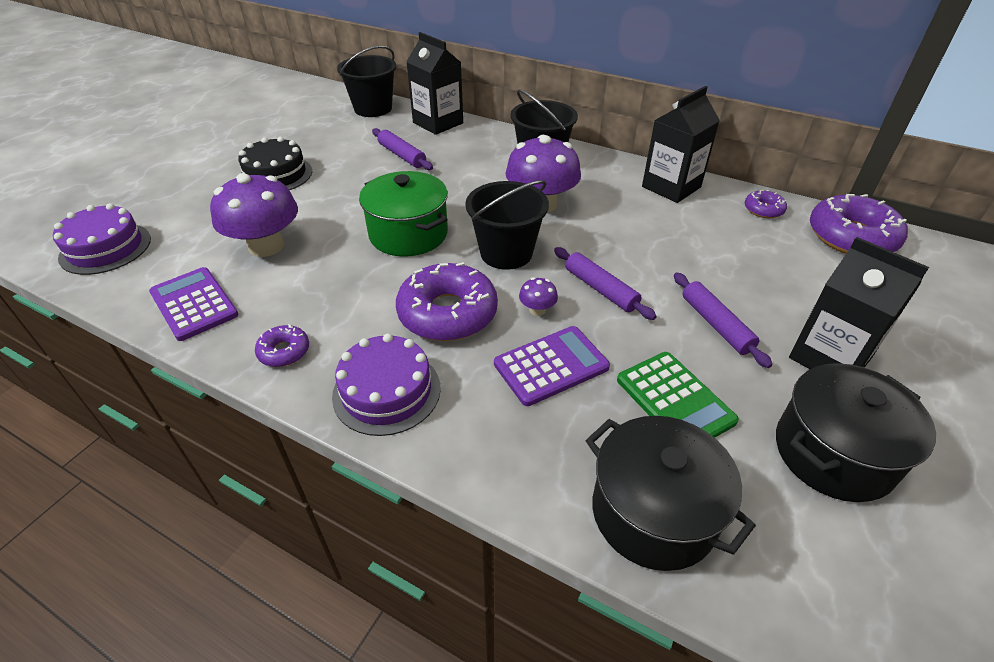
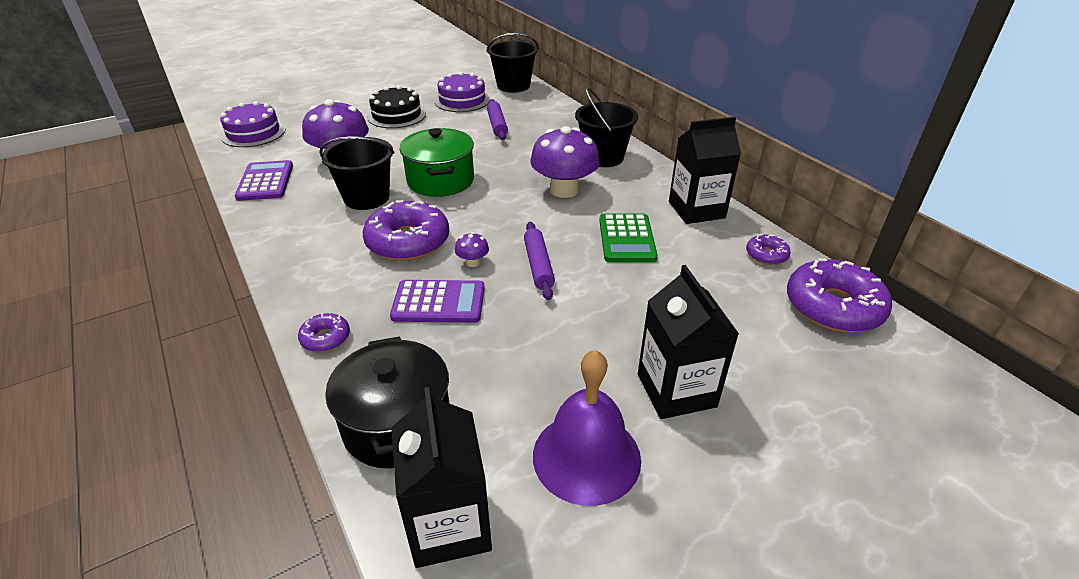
camera: 30 degrees right, 5 degrees down
(284, 351) = (284, 227): purple donut -> purple donut (325, 338)
(386, 391) = (316, 274): purple cake -> purple cake (462, 100)
(438, 123) = (551, 108): black carton -> black carton (449, 525)
(506, 253) = (496, 216): black bucket -> black bucket (366, 198)
(675, 400) = (502, 363): green calculator -> green calculator (627, 239)
(716, 324) = (603, 325): purple rolling pin -> none
(833, 453) = (586, 456): black pot -> purple bell

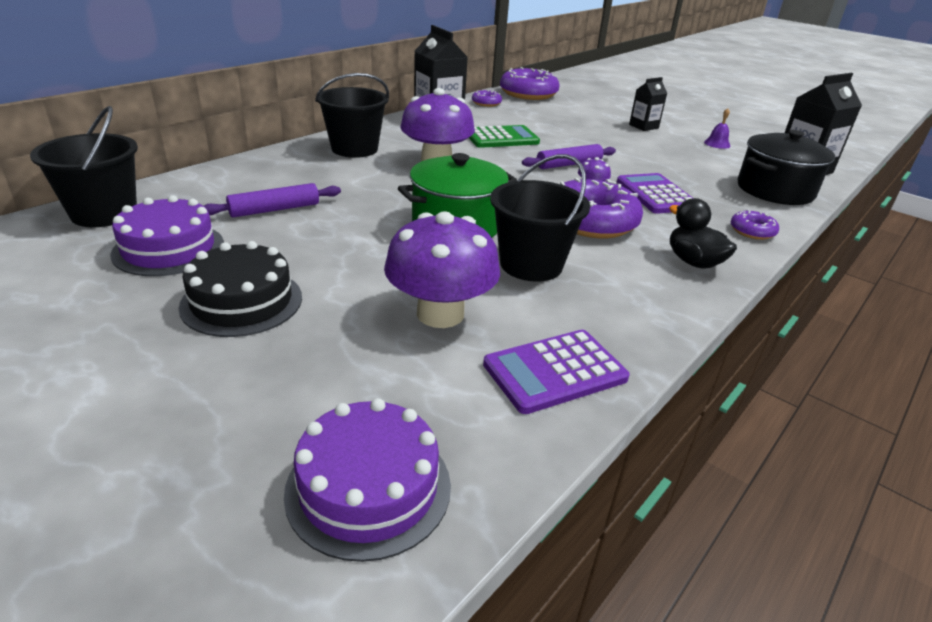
camera: 110 degrees left, 5 degrees down
(311, 272) = (693, 262): none -> black duck
(586, 456) = (717, 144): purple bell -> purple bell, size x0.42
(676, 390) = (643, 126): black carton -> black carton, size x0.58

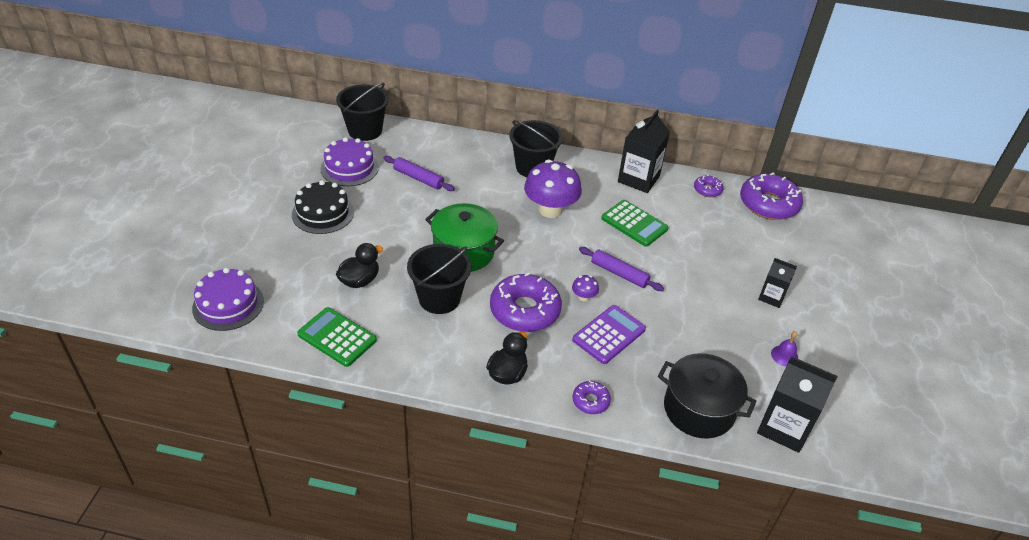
camera: 60 degrees right, 10 degrees up
(440, 314) = (359, 280): purple mushroom -> black duck
(555, 372) = (337, 337): purple calculator -> green calculator

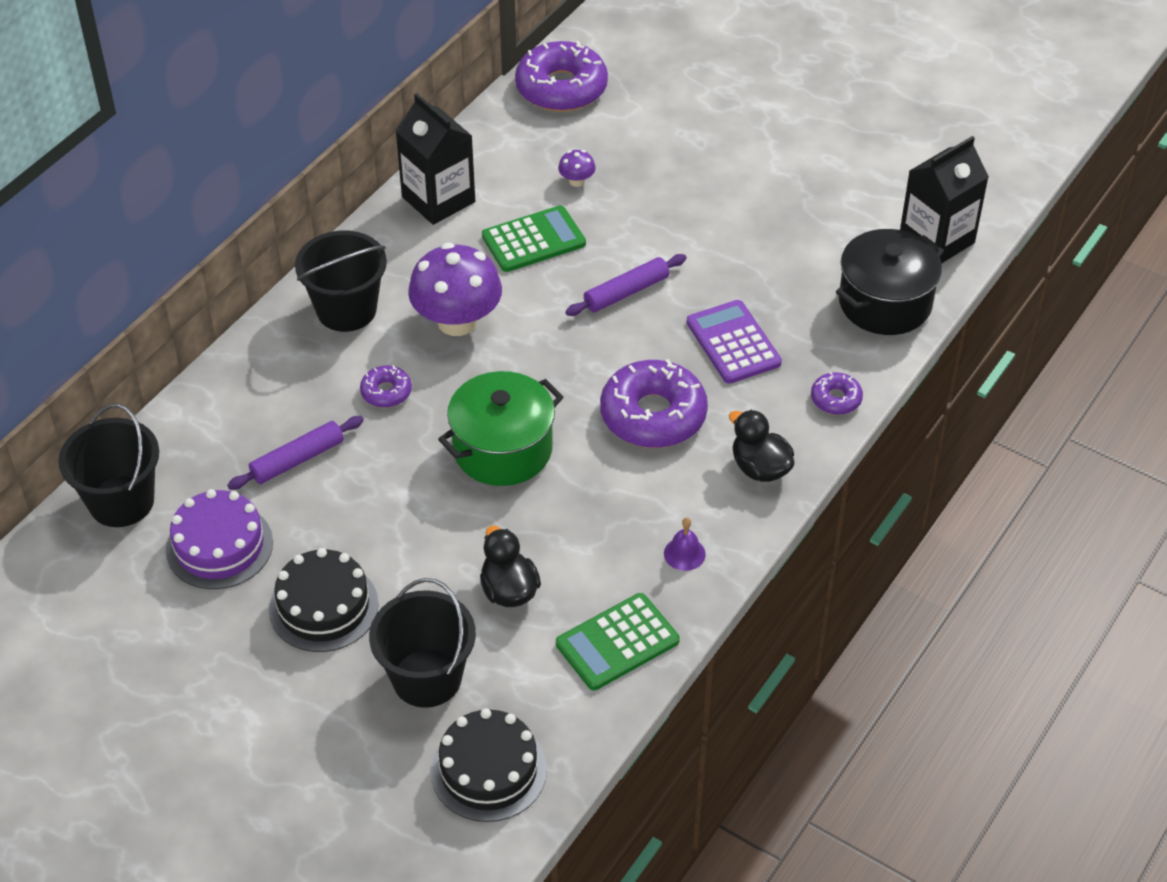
camera: 65 degrees left, 5 degrees up
(228, 304) = (488, 770): purple cake -> black cake
(439, 298) = (589, 504): black bucket -> black bucket (427, 678)
(584, 297) = (654, 344): purple mushroom -> purple mushroom (576, 181)
(707, 190) = (500, 136): purple donut -> purple donut (386, 392)
(771, 297) = (734, 161): black carton -> none
(784, 356) = (833, 192): purple bell -> purple bell (684, 553)

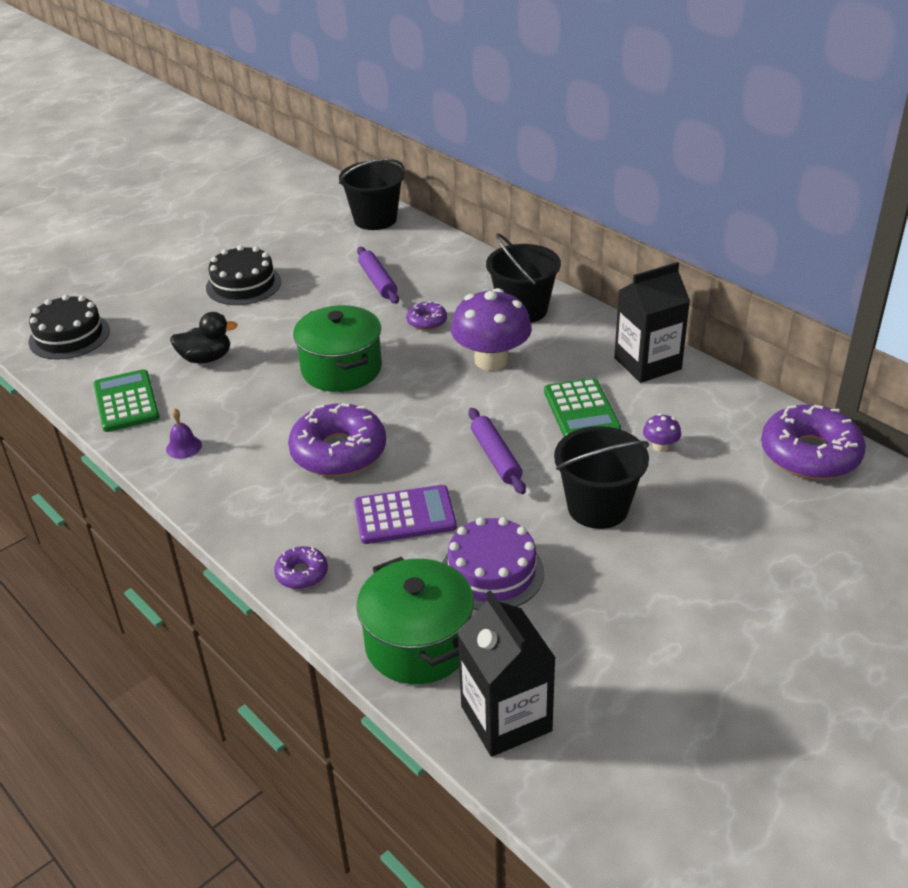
camera: 105 degrees right, 10 degrees down
(219, 546) = (318, 250): purple cake -> purple cake (492, 572)
(427, 678) = (158, 319): black bucket -> black bucket (598, 507)
(760, 468) = (246, 505): black duck -> none
(885, 303) = (418, 643): black pot -> green pot

